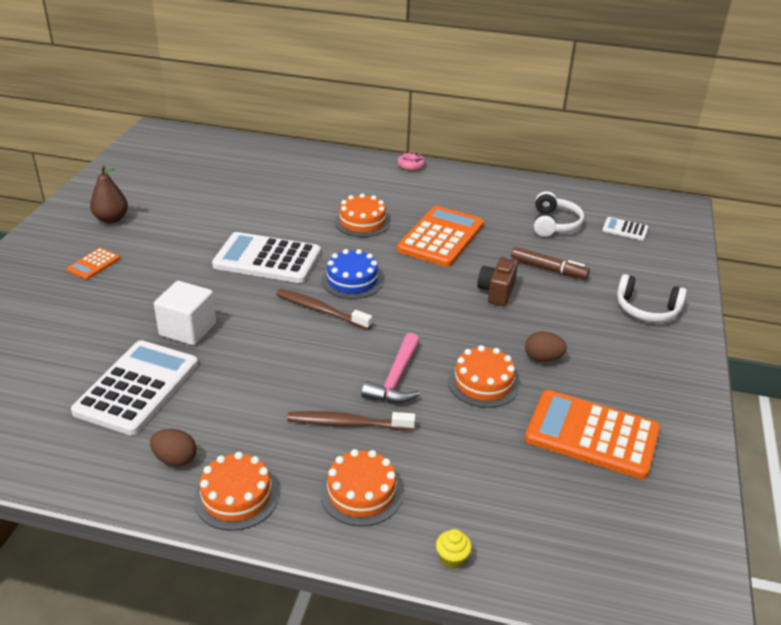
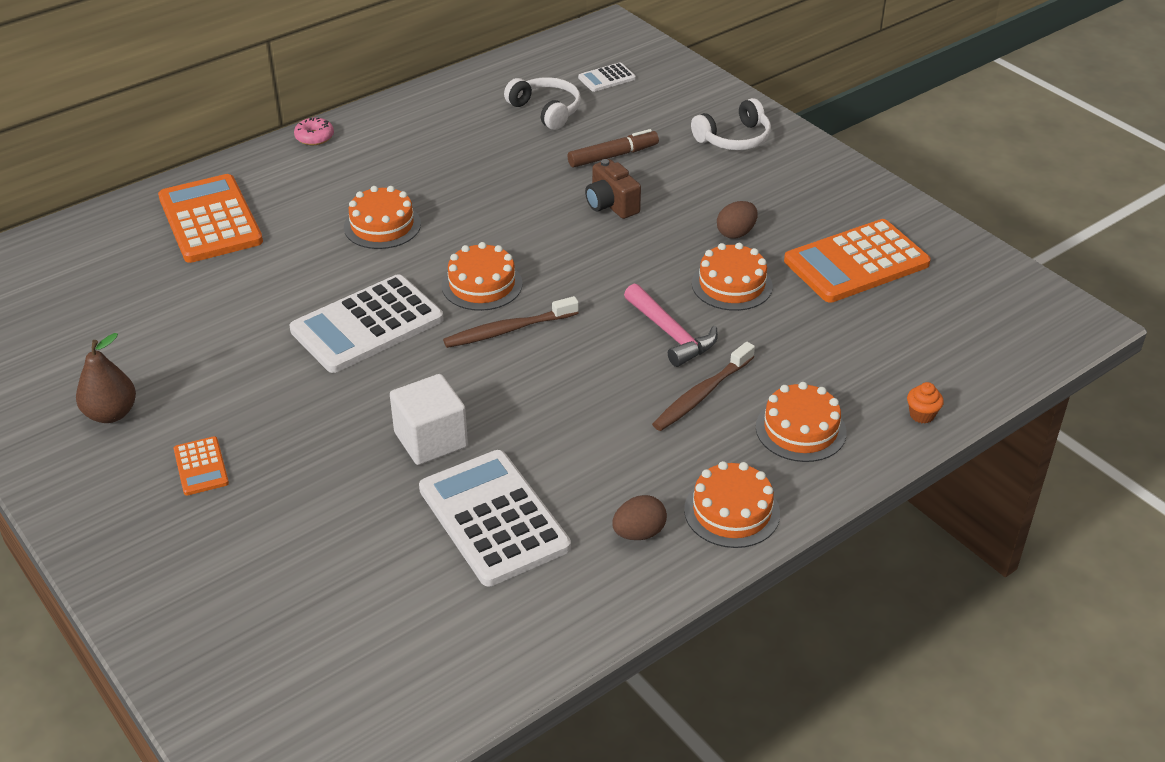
camera: 50 degrees left, 5 degrees up
(352, 280) = (482, 285): blue cake -> orange cake
(441, 237) = (479, 190): orange calculator -> orange calculator (210, 220)
(452, 559) = (922, 415): yellow cupcake -> orange cupcake

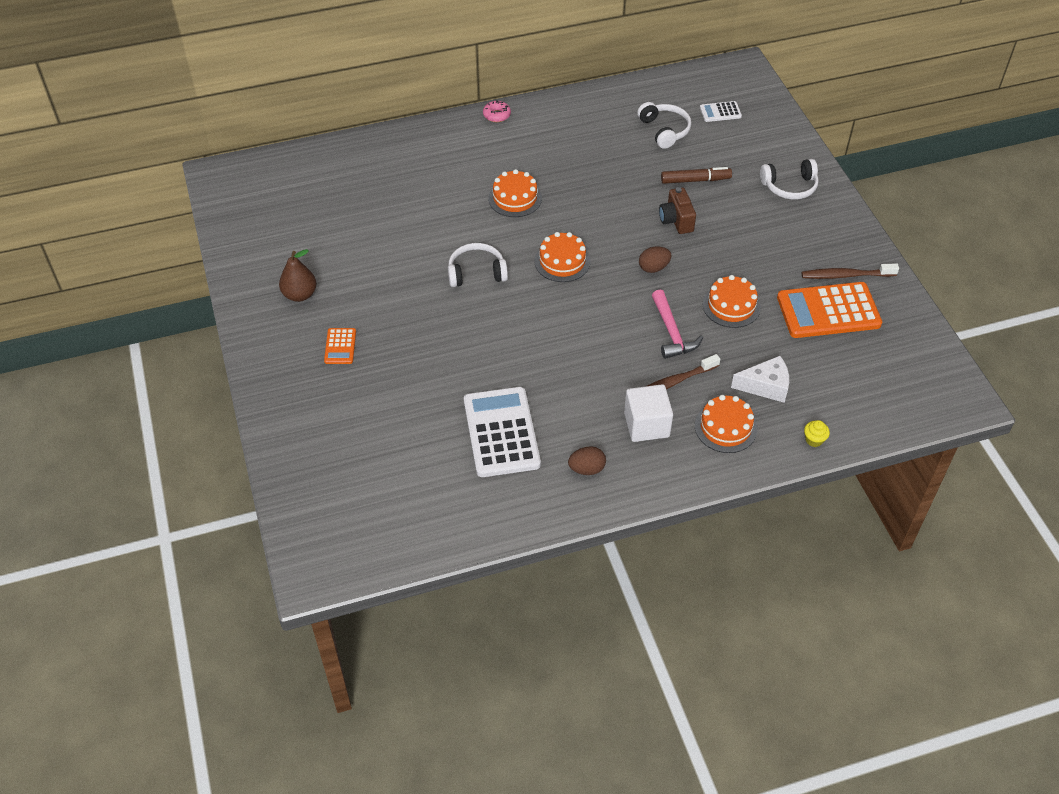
camera: 20 degrees right, 10 degrees up
(210, 220) = (406, 166): orange calculator -> none
(367, 325) = (476, 273): white calculator -> white headphones
(431, 440) = (484, 367): white cube -> white cube (646, 425)
(508, 330) = (565, 300): brown toothbrush -> brown toothbrush (846, 275)
(732, 511) = (652, 472): orange cake -> none
(736, 233) = (753, 265): brown egg -> brown egg (653, 268)
(825, 367) = (765, 386): none -> white cheese
(922, 415) = (814, 440): orange cupcake -> yellow cupcake

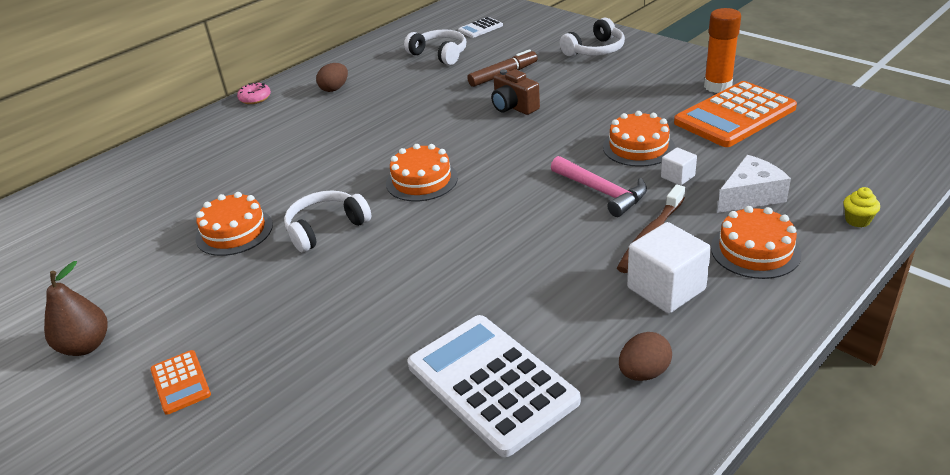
camera: 25 degrees left, 15 degrees down
(515, 198) = (324, 150): orange cake -> orange cake (234, 231)
(653, 268) = (527, 149): brown egg -> brown egg (334, 89)
(733, 345) = (677, 176): none -> white cube
(846, 275) = (717, 86): brown toothbrush -> orange glue stick

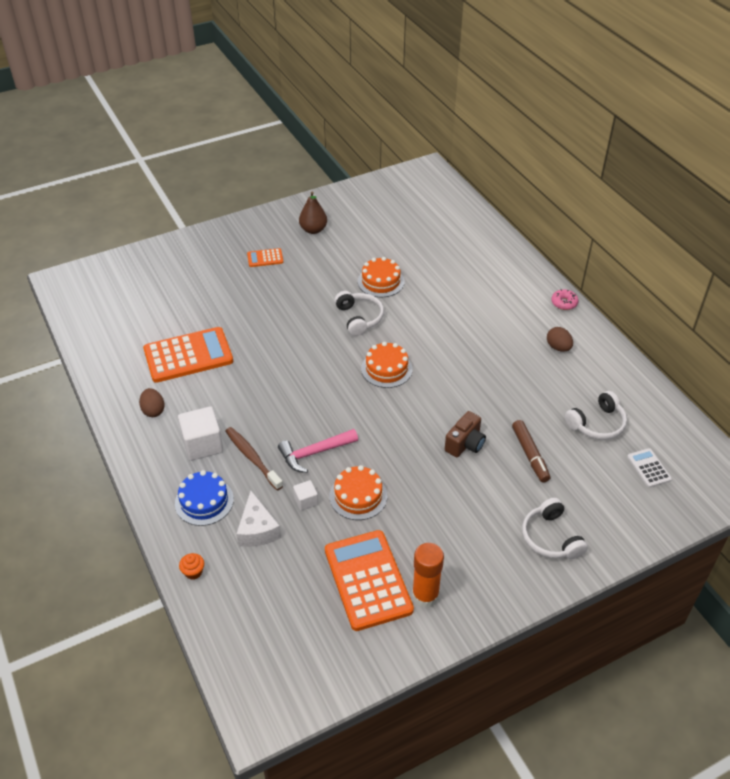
camera: 105 degrees right, 10 degrees up
(491, 383) = (188, 355): white calculator -> orange calculator
(513, 107) = (465, 444): brown camera -> brown camera turned 150 degrees clockwise
(755, 250) = (204, 501): orange cake -> blue cake
(857, 220) = (193, 572): yellow cupcake -> orange cupcake

